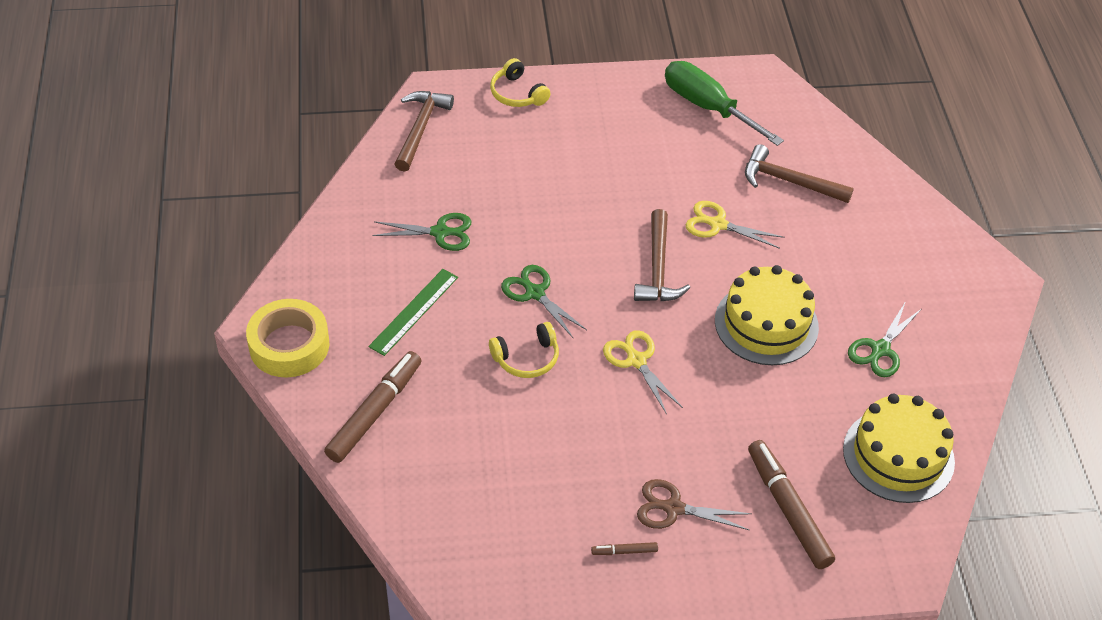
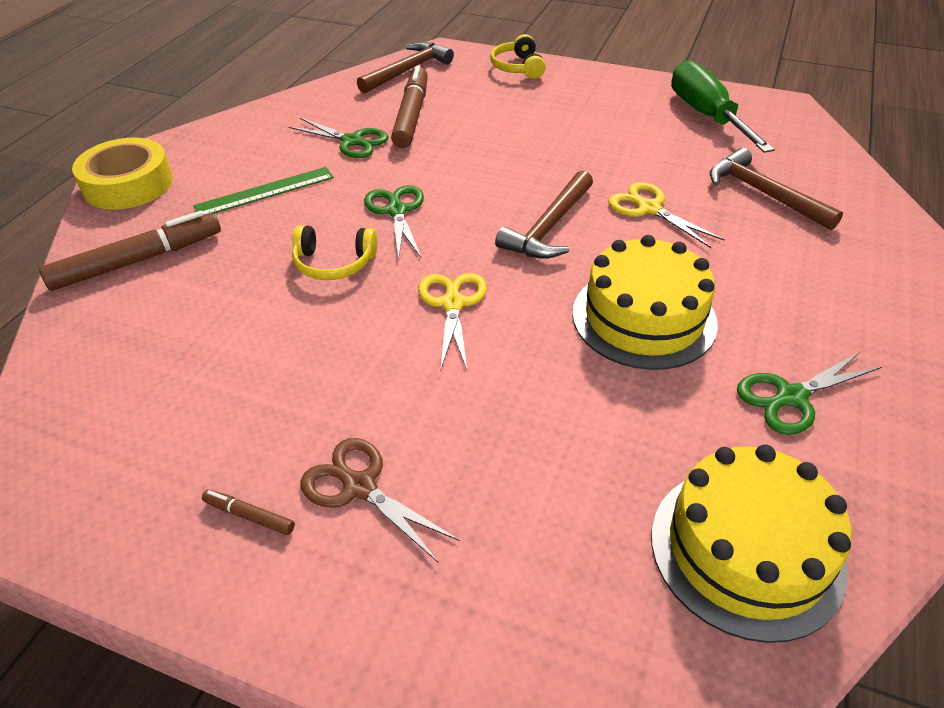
camera: 30 degrees right, 5 degrees down
(788, 509) = (519, 558): brown marker -> brown marker (411, 115)

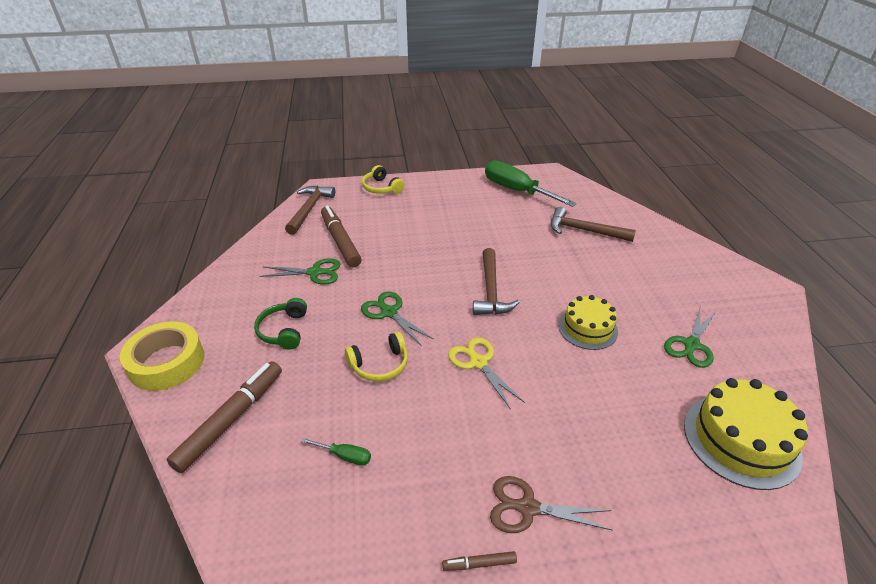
camera: 30 degrees left, 5 degrees down
(212, 342) = (345, 456): none -> green screwdriver
(265, 192) = (284, 330): green ruler -> green headphones
(643, 317) = (587, 328): yellow cake -> yellow cake, size x0.66
(649, 208) = (535, 259): yellow scissors -> none

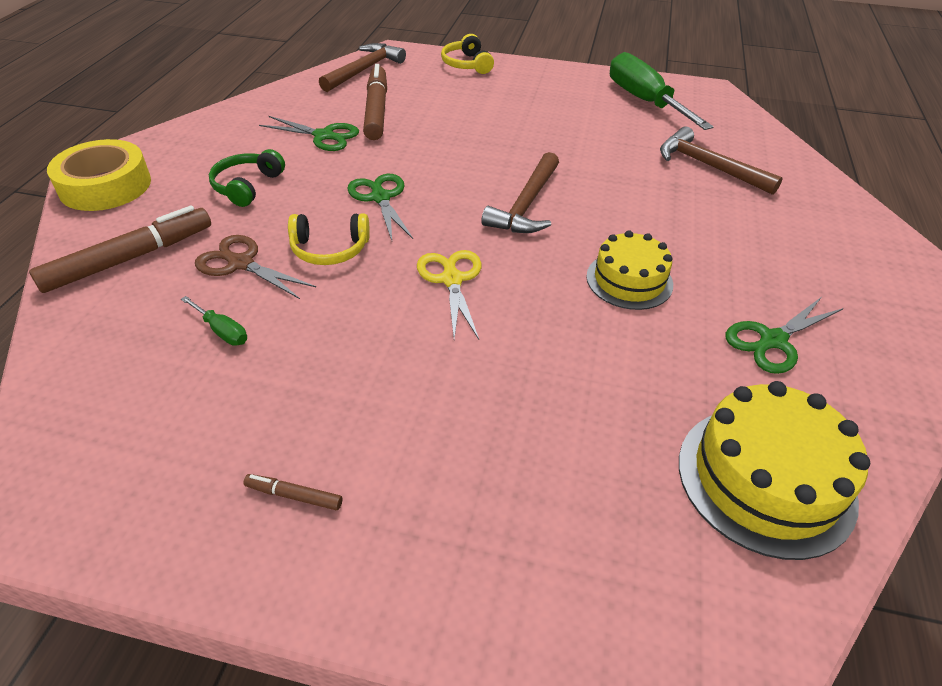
camera: 20 degrees right, 5 degrees up
(528, 508) = (398, 457): brown scissors -> brown scissors (241, 263)

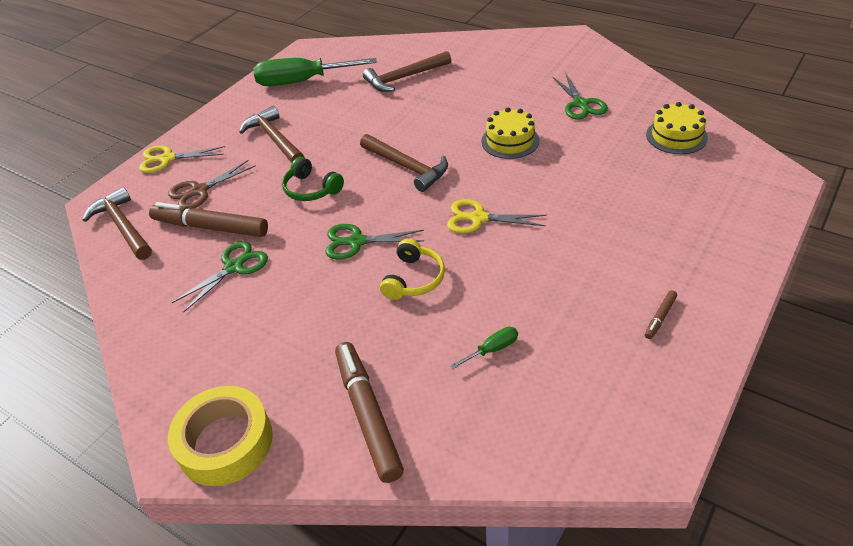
camera: 65 degrees left, 0 degrees up
(241, 263) = (409, 335): brown scissors -> brown scissors (199, 191)
(247, 186) = (291, 326): green headphones -> green headphones (311, 189)
(467, 64) = (167, 159): yellow headphones -> yellow scissors
(529, 110) = (274, 139): none -> brown hammer
(765, 479) = (676, 136): yellow cake -> yellow cake, size x0.66

